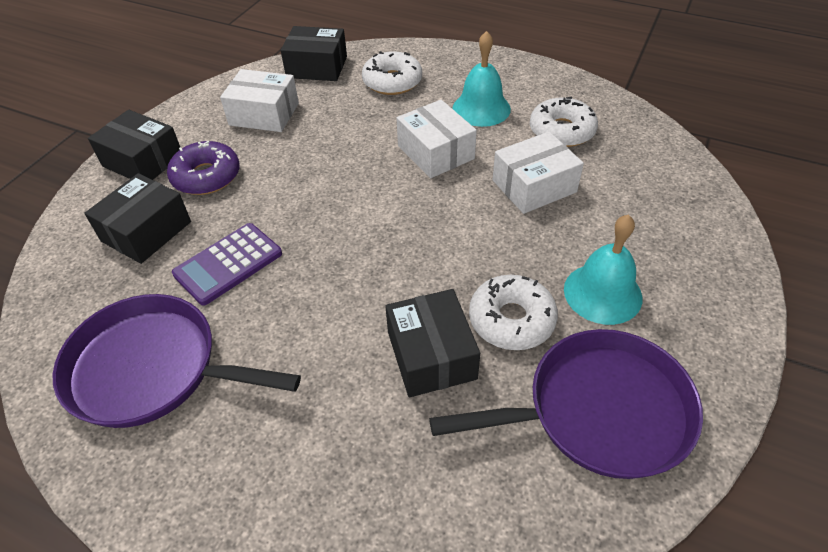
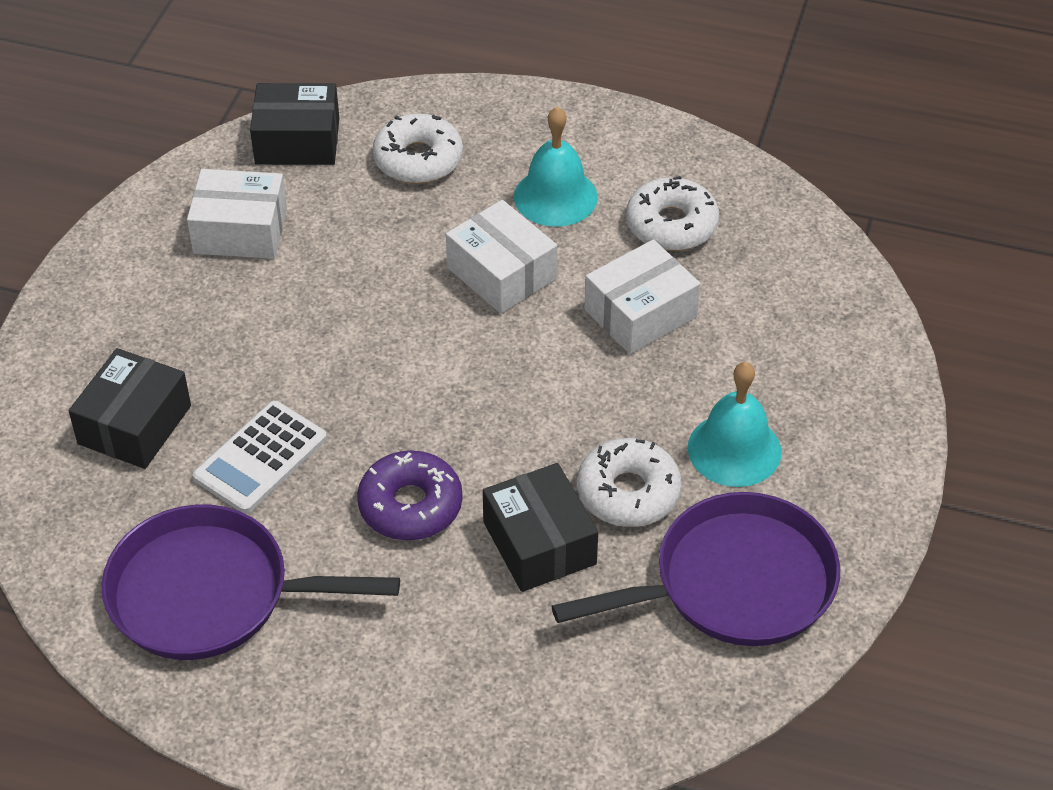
camera: 10 degrees left, 0 degrees up
(143, 161) = (87, 321): black box -> none
(206, 176) = (189, 338): purple donut -> purple donut (410, 506)
(228, 264) = (261, 458): purple calculator -> white calculator

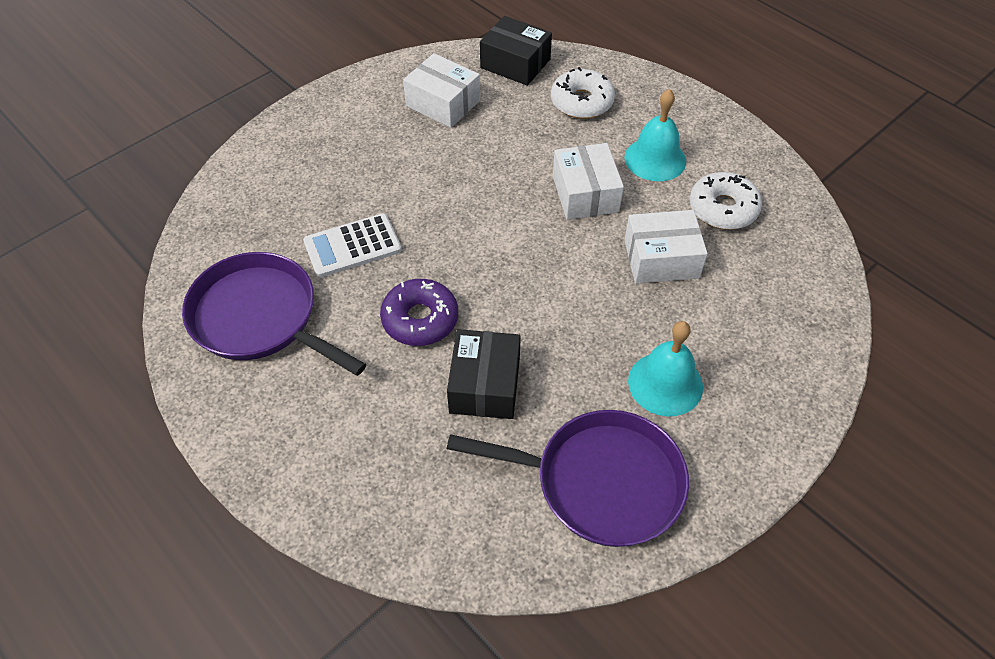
camera: 30 degrees right, 5 degrees up
(135, 425) = (297, 193): black box -> none
(628, 493) = (569, 379): white donut -> none

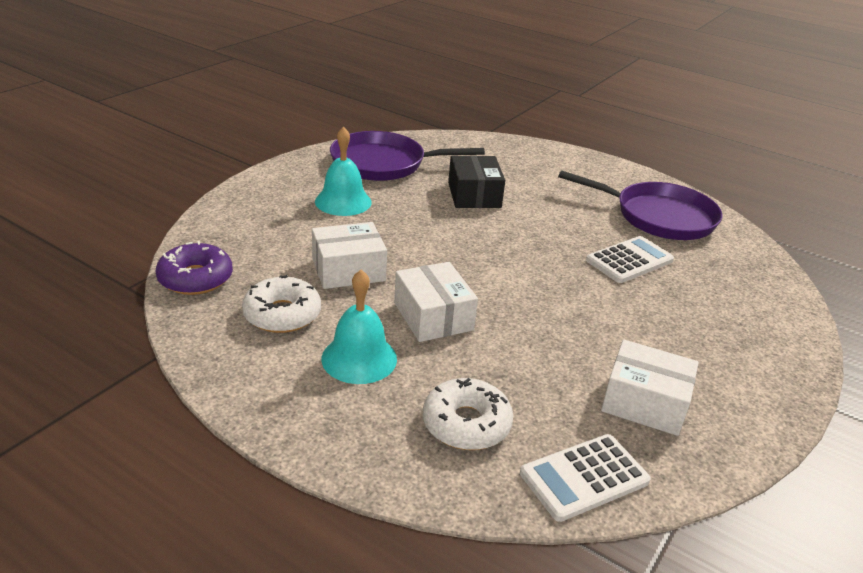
camera: 165 degrees right, 20 degrees down
(420, 319) = (540, 222): purple donut -> purple donut (195, 278)
(515, 63) = (584, 477): black box -> white calculator

